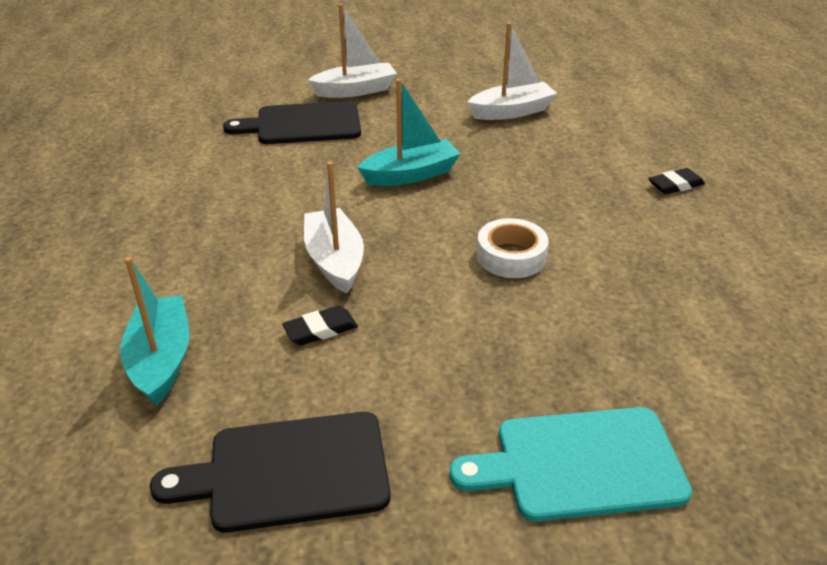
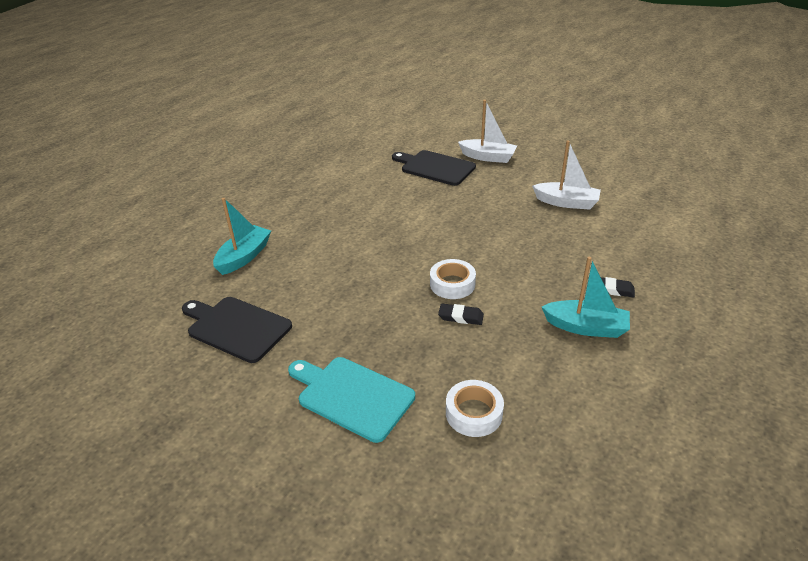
camera: 40 degrees right, 0 degrees up
(320, 329) = (318, 275): black eraser -> black eraser (461, 317)
(334, 261) = (363, 246): white boat -> none
(410, 175) = (456, 217): turquoise boat -> turquoise boat (586, 327)
(734, 394) = (474, 413): none -> white tape

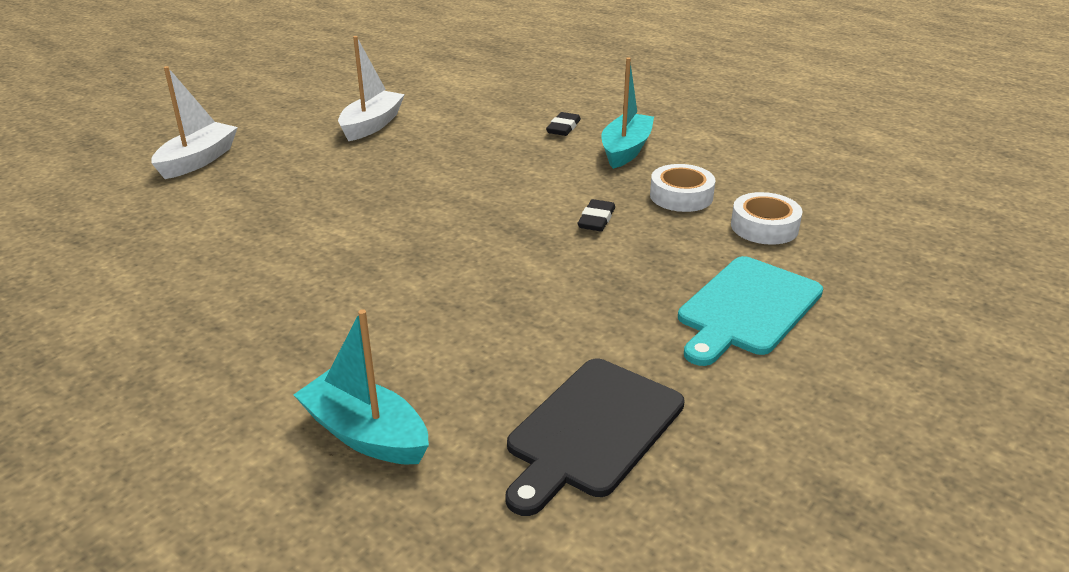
camera: 85 degrees left, 5 degrees down
(435, 167) = (189, 206): black cutting board -> none
(452, 284) = (526, 219): white tape -> white tape (681, 196)

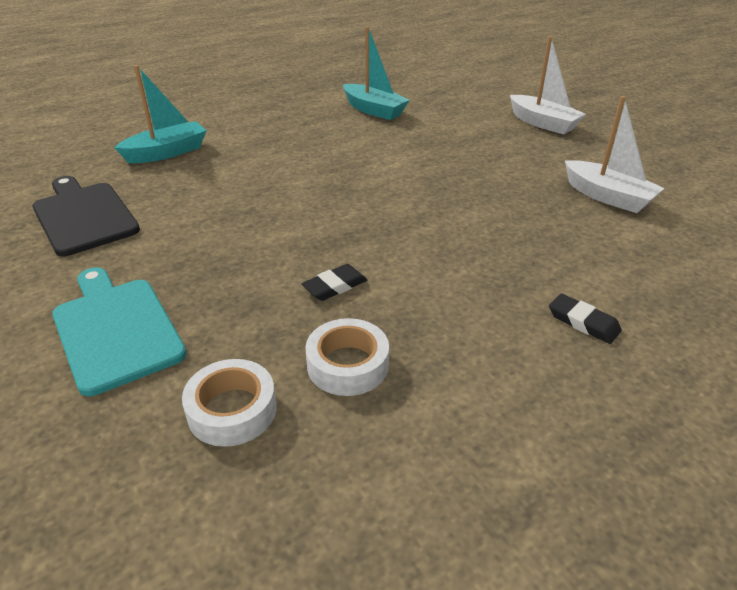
camera: 110 degrees right, 5 degrees up
(596, 219) = (335, 286): black eraser -> black eraser turned 75 degrees counterclockwise
(626, 150) = (496, 358): turquoise boat -> turquoise boat (374, 110)

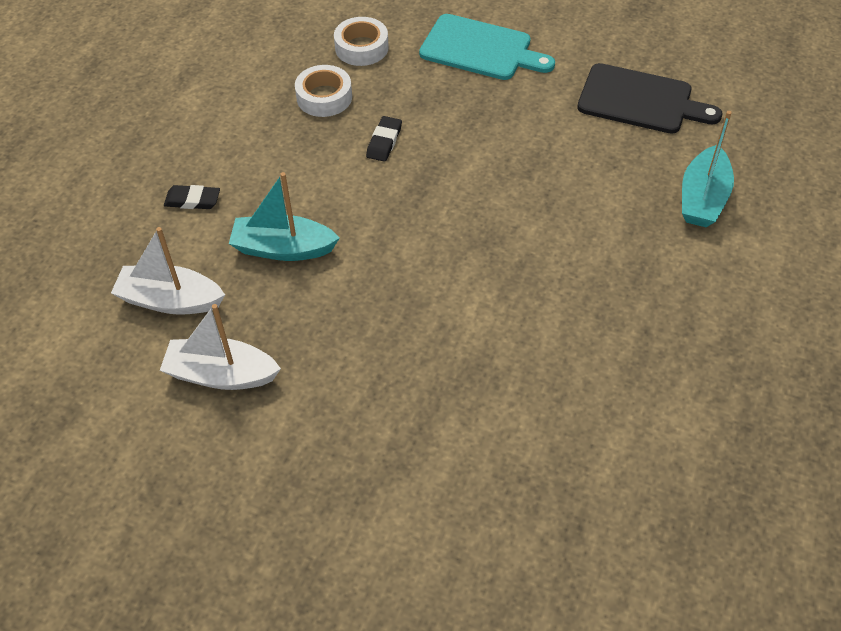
camera: 145 degrees right, 15 degrees up
(374, 110) = (603, 413): turquoise boat -> turquoise boat (283, 248)
(543, 123) = (366, 515): white boat -> white boat (170, 300)

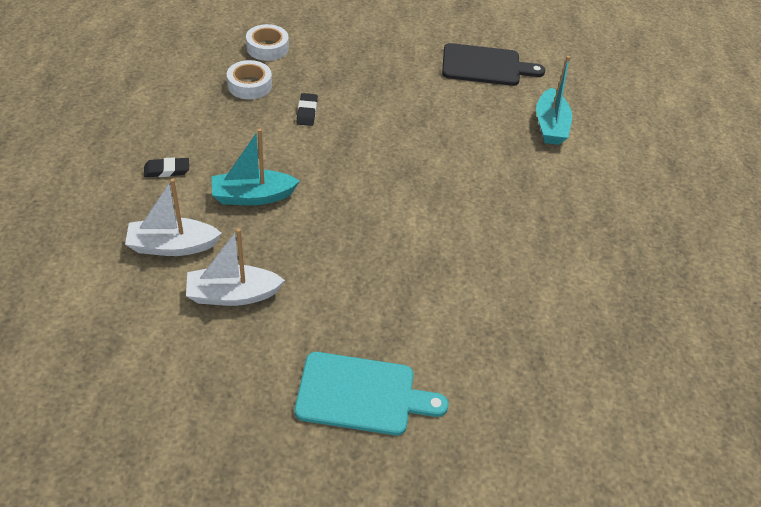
camera: 20 degrees left, 5 degrees down
(481, 49) = (359, 41): turquoise cutting board -> turquoise cutting board (362, 394)

